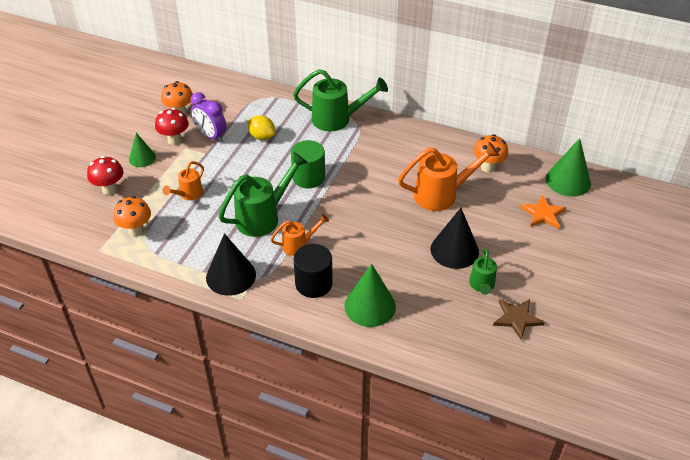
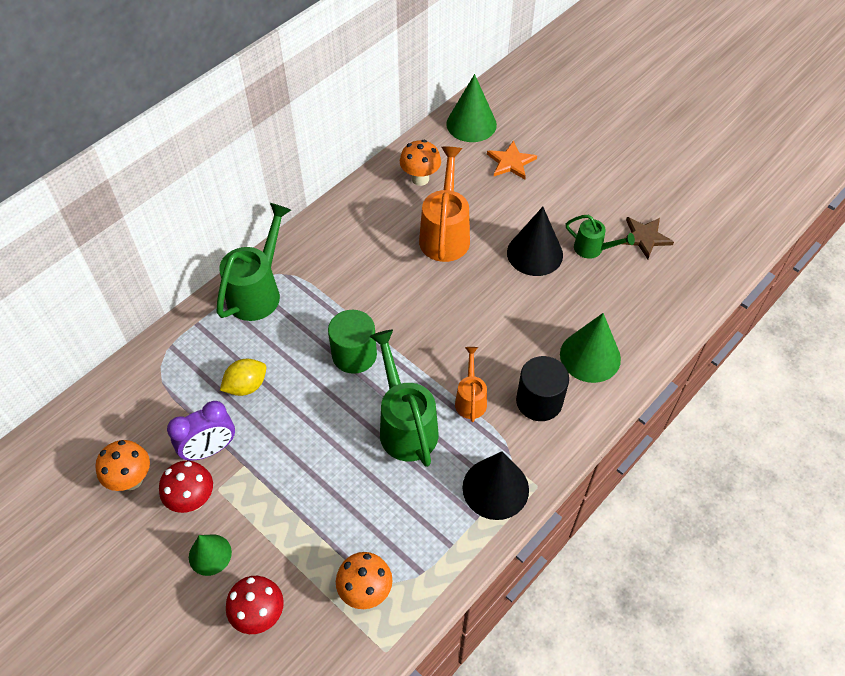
camera: 70 degrees left, 10 degrees up
(188, 194) = (321, 506): orange watering can -> none

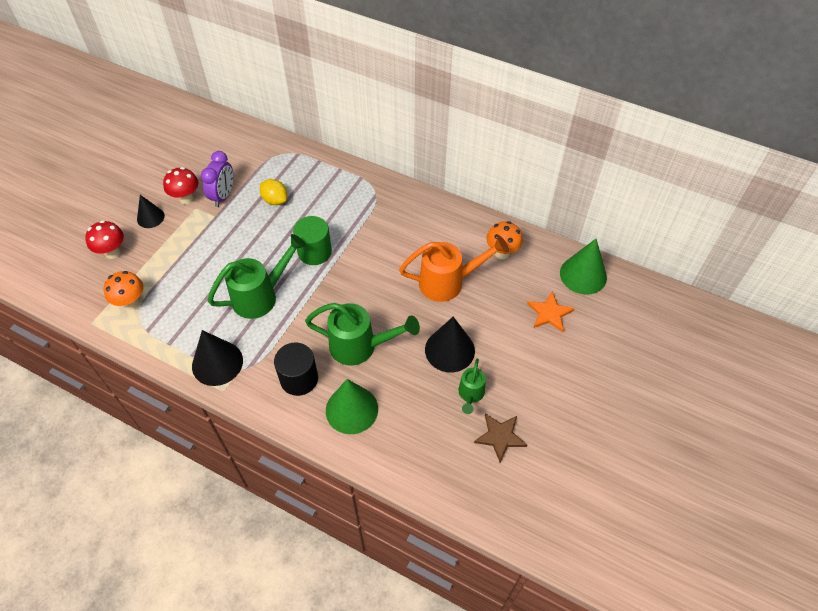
camera: 75 degrees right, 0 degrees up
(131, 479) = (196, 166): orange mushroom -> none
(210, 449) = (223, 196): purple clock -> purple clock turned 120 degrees counterclockwise
(210, 554) = (150, 217): green cone -> black cone
(258, 292) = (355, 184): green watering can -> green watering can (359, 346)
(470, 399) = (291, 332): orange watering can -> none

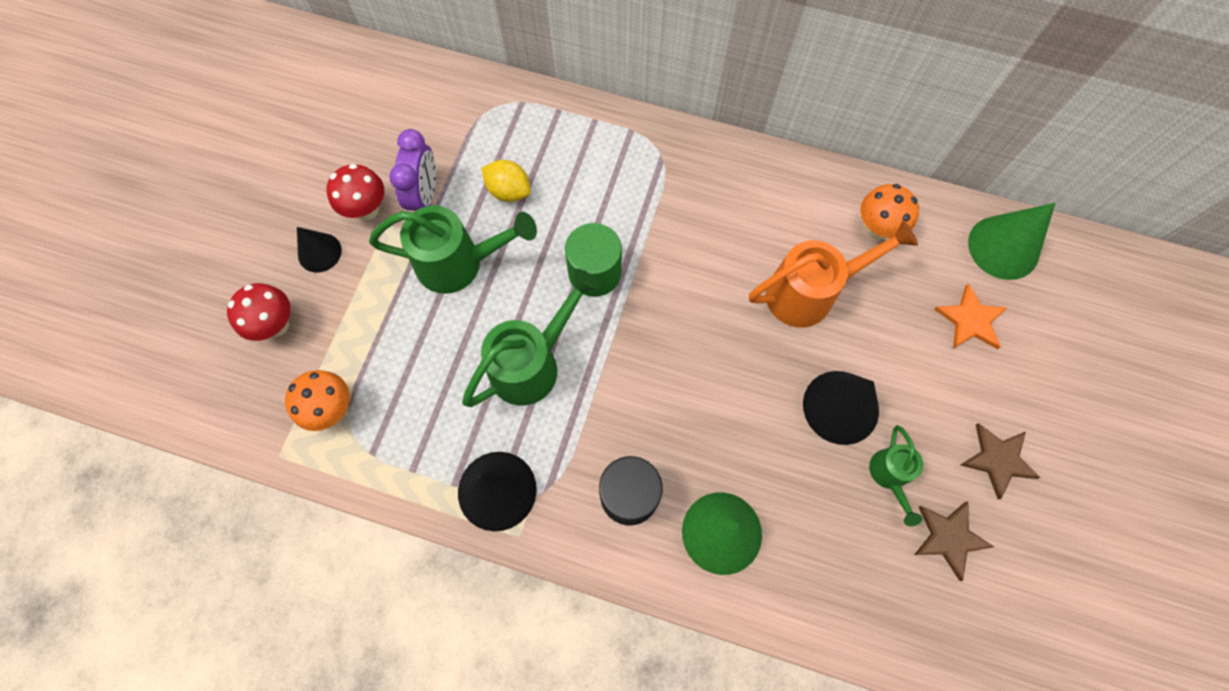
camera: 10 degrees left, 15 degrees up
(359, 346) = (705, 424): green watering can -> green watering can (458, 263)
(545, 396) = (998, 459): none -> brown star

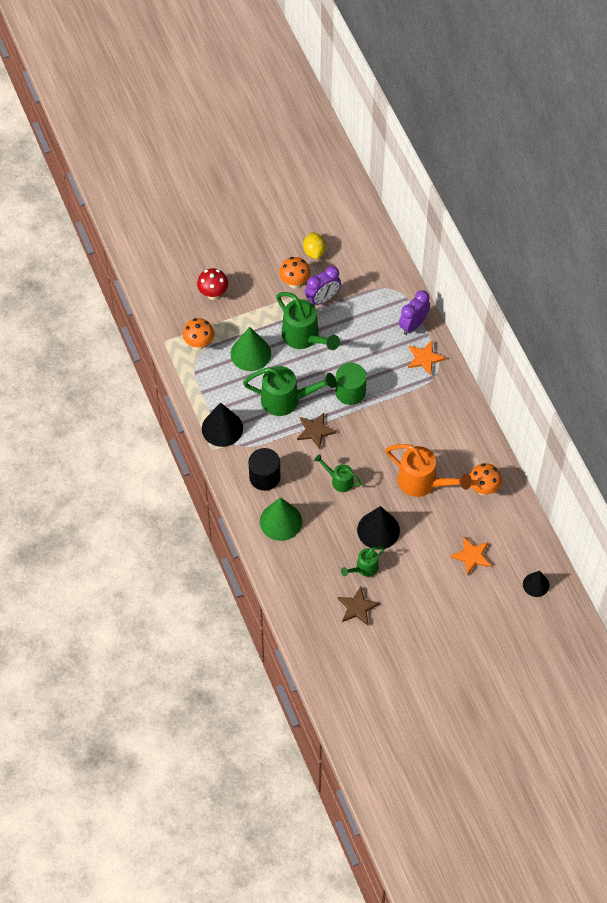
camera: 50 degrees right, 10 degrees down
(319, 252) = (258, 282): black cone -> black cone (536, 584)
(367, 210) = (294, 282): red mushroom -> orange mushroom
(509, 191) = (357, 329): yellow lemon -> yellow lemon (314, 252)
(566, 124) = (413, 325): none -> purple clock
(626, 148) = (425, 358): none -> orange star
(720, 396) = (339, 481): none -> green watering can
(998, 459) = (411, 606): brown star -> brown star (315, 431)
(1003, 247) = (525, 547): green cone -> green cone (250, 353)

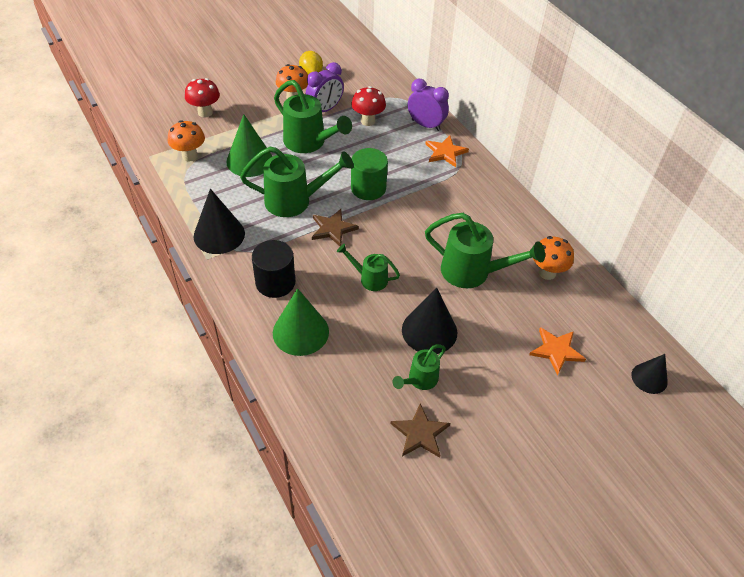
camera: 10 degrees left, 10 degrees down
(360, 316) = (368, 121): none -> red mushroom
(413, 325) = (426, 125): purple clock -> purple clock turned 90 degrees clockwise
(422, 482) = (472, 272): orange watering can -> green watering can

